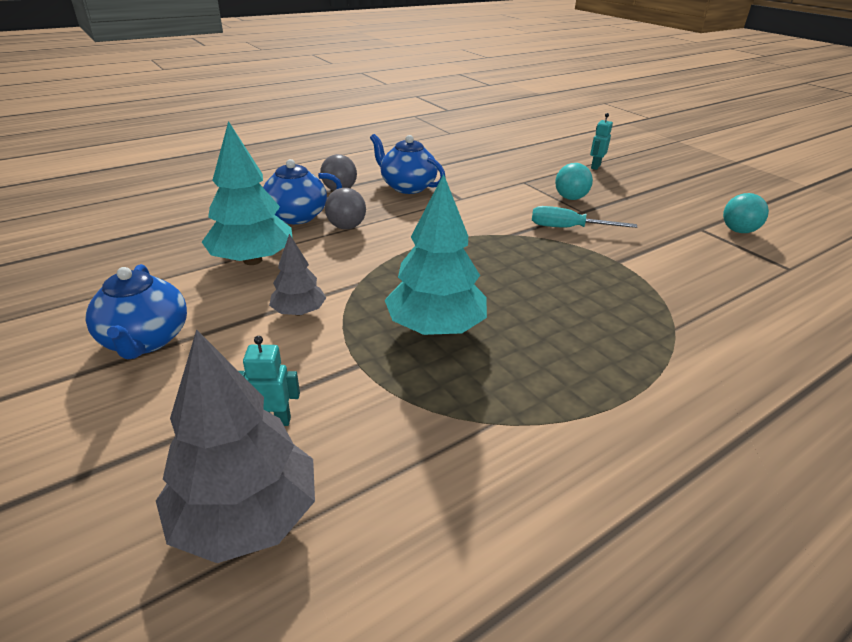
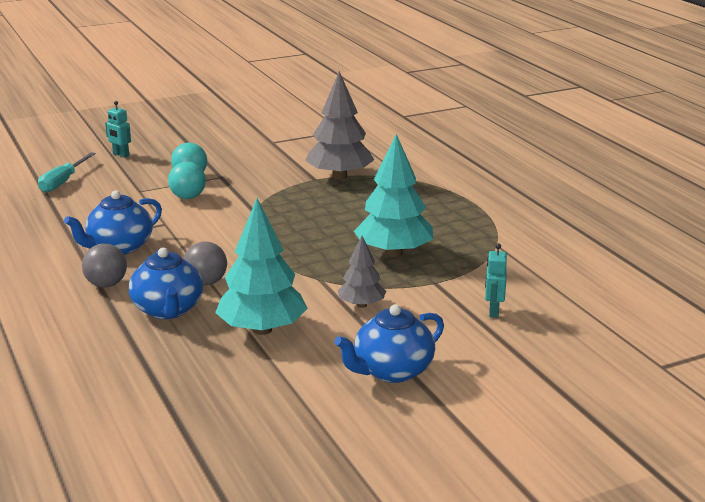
camera: 80 degrees left, 10 degrees down
(146, 340) = (392, 371): blue teapot -> blue teapot turned 150 degrees clockwise
(246, 516) = (572, 317): grey tree -> grey tree (339, 176)
(568, 228) = (251, 187): turquoise screwdriver -> turquoise screwdriver (63, 182)
(738, 231) = (281, 131): turquoise ball -> turquoise ball (188, 197)

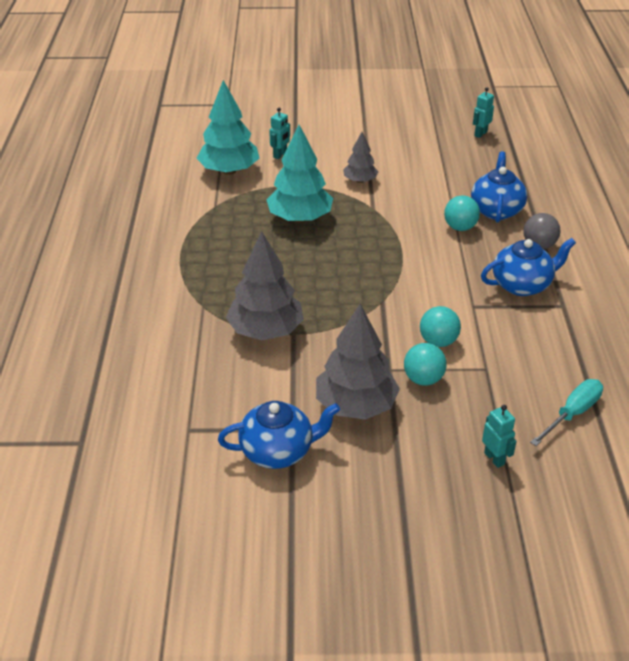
camera: 155 degrees left, 15 degrees up
(206, 282) = (460, 227): grey ball -> turquoise ball
(230, 417) = (480, 134): none -> turquoise robot
(235, 157) = (355, 405): none -> grey tree
(262, 329) = (437, 179): turquoise tree -> turquoise tree (229, 171)
(392, 371) = (376, 136): blue teapot -> blue teapot (278, 451)

